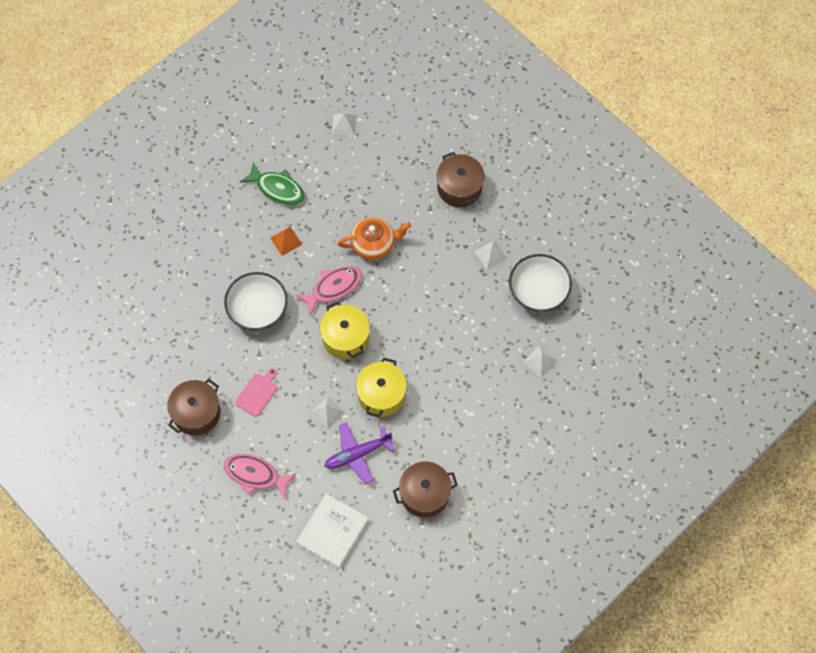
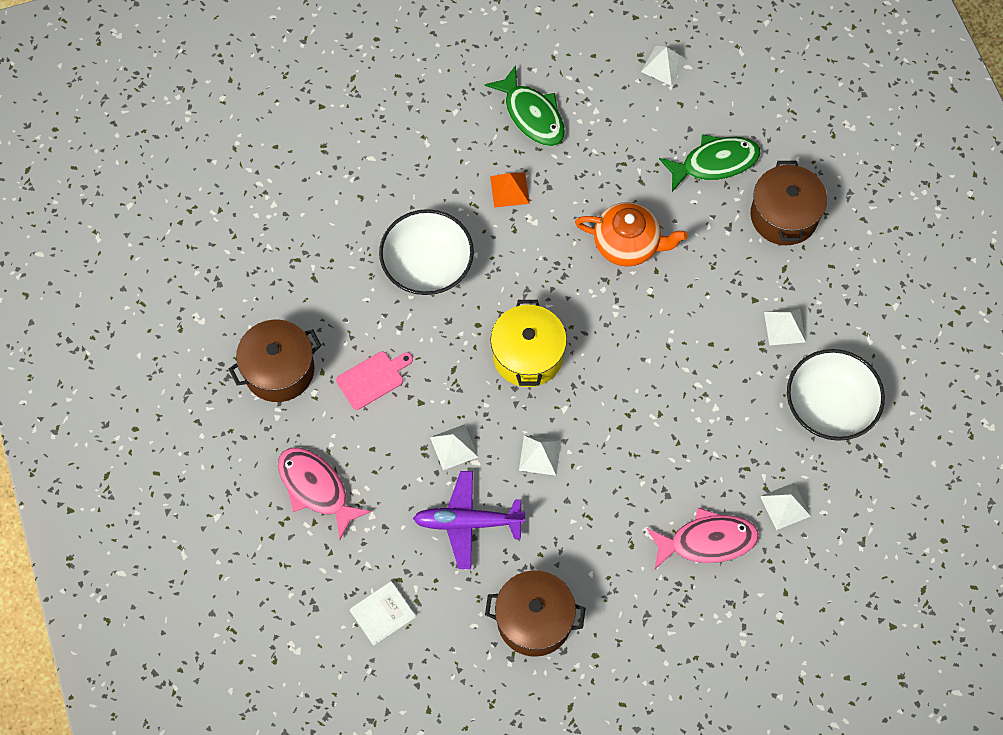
camera: 25 degrees right, 0 degrees up
(332, 531) = (382, 614): white book -> white book, size x0.58
(333, 288) = (543, 280): pink fish -> pink fish (707, 541)
(381, 395) = (540, 455): yellow pot -> white pyramid
(403, 172) = (714, 163): none -> green fish

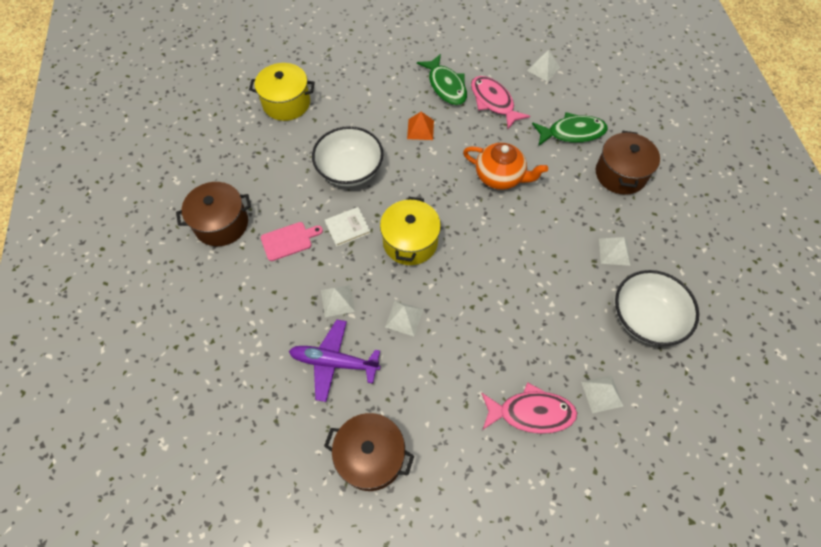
camera: 10 degrees right, 5 degrees down
(315, 177) = (286, 103): none -> yellow pot
(316, 488) = (222, 315): pink fish -> pink fish (493, 102)
(382, 614) = (244, 427): white book -> white book (347, 227)

